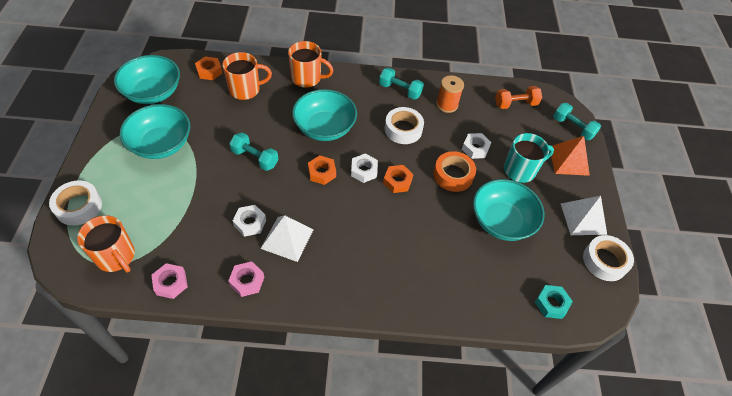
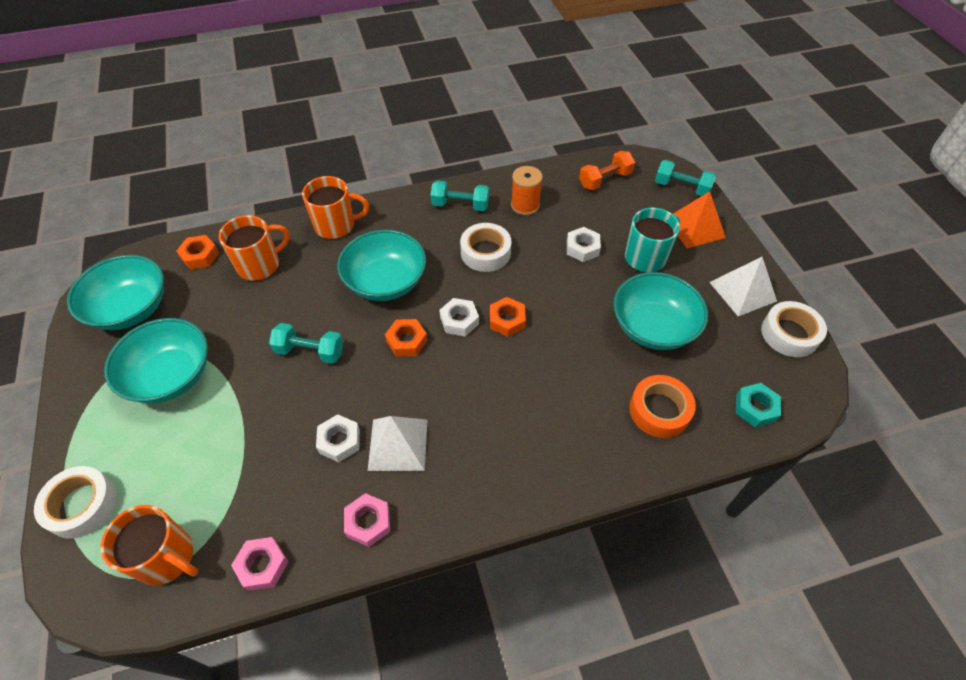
camera: 15 degrees left, 0 degrees up
(453, 175) = (571, 289): orange tape -> orange tape (659, 410)

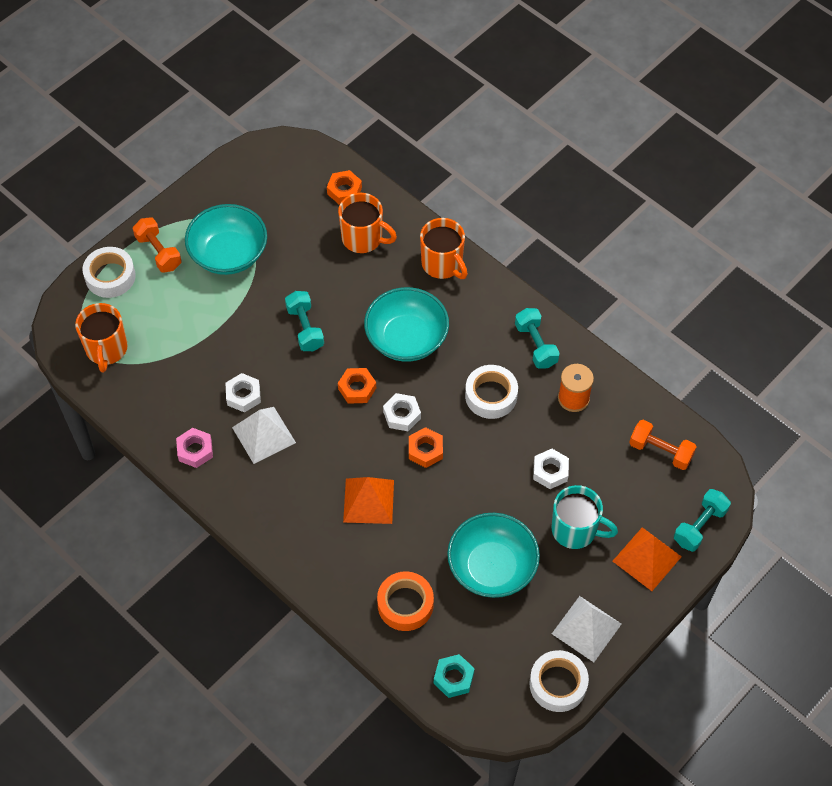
camera: 60 degrees right, 5 degrees up
(104, 440) = (158, 252): none -> orange dumbbell
(131, 309) = (266, 184): turquoise bowl -> none
(262, 565) = (132, 406): pink nut -> none
(531, 388) = (368, 501): none -> orange pyramid
(681, 188) = (699, 526): turquoise dumbbell -> turquoise dumbbell turned 45 degrees clockwise

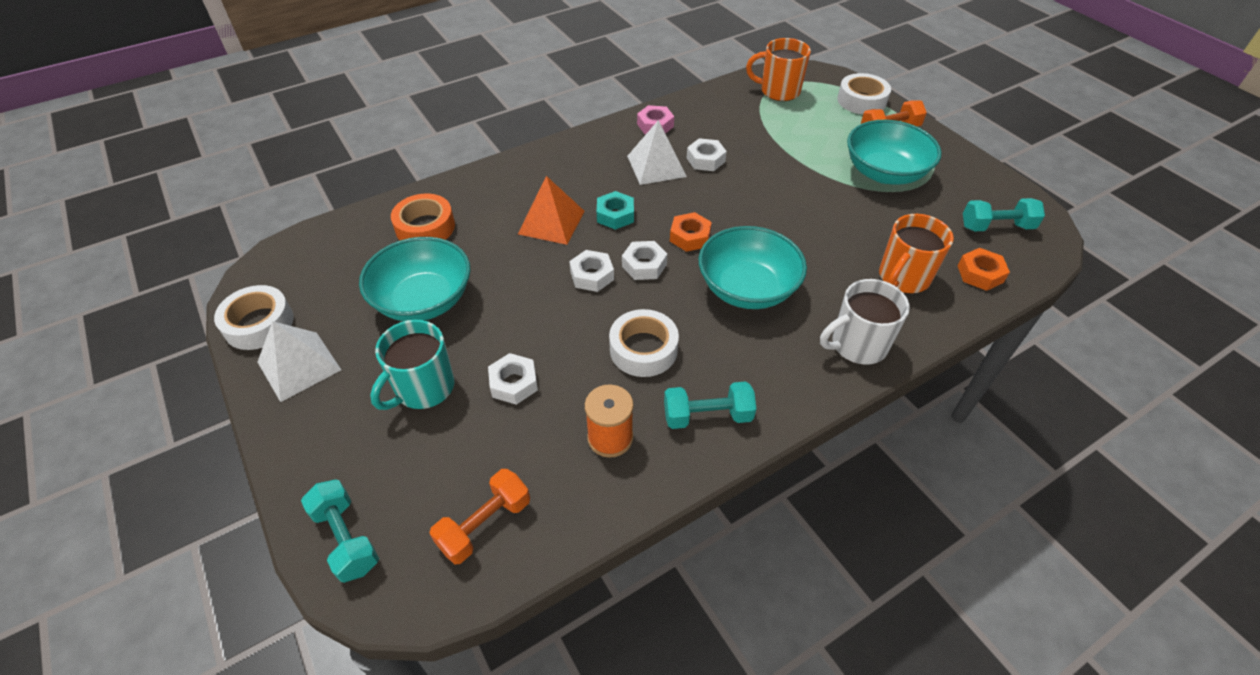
camera: 105 degrees right, 10 degrees down
(305, 328) = (778, 211): turquoise dumbbell -> turquoise dumbbell (996, 226)
(425, 450) = (592, 275): orange nut -> white nut
(442, 264) = (857, 345): orange mug -> white mug
(453, 678) = (328, 246): turquoise nut -> turquoise nut (615, 215)
(647, 559) = (341, 455): orange pyramid -> none

